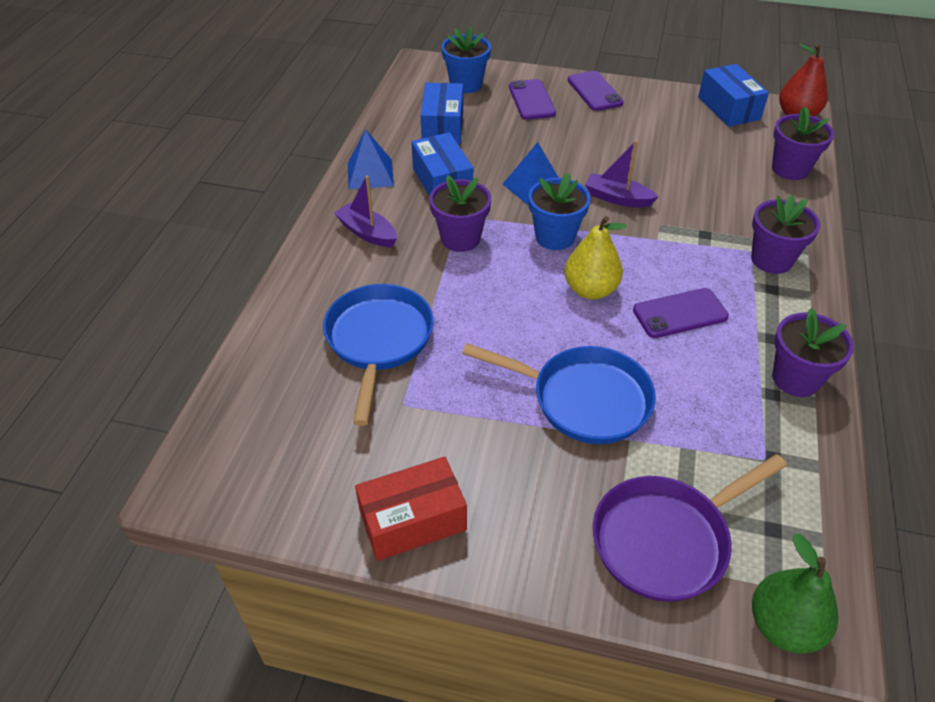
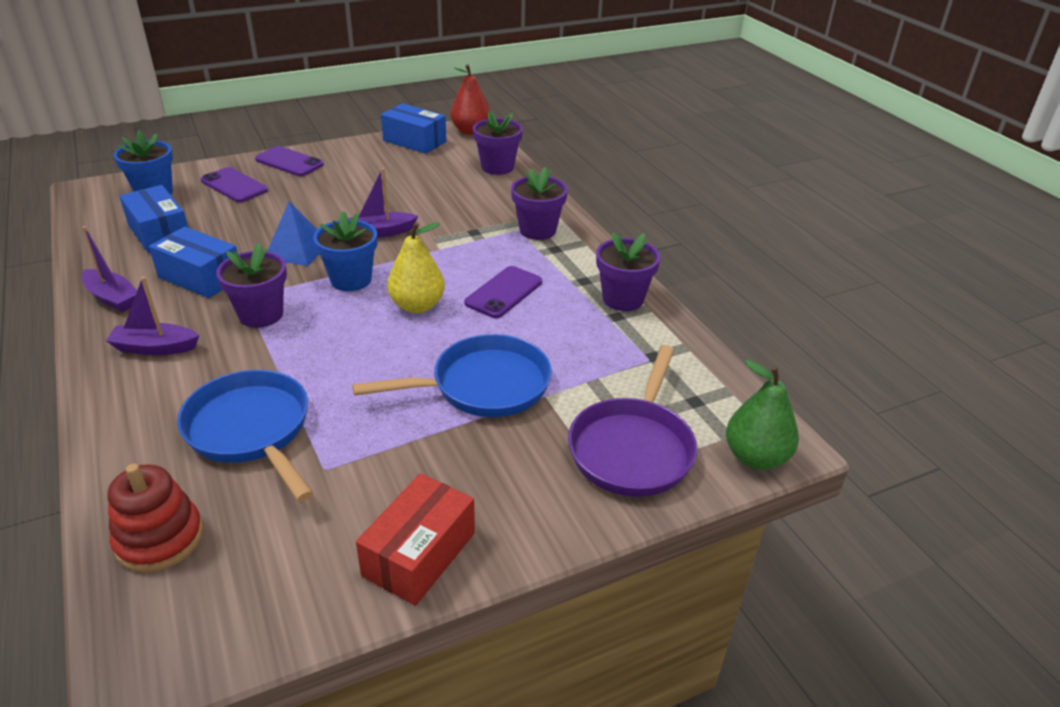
camera: 40 degrees left, 10 degrees down
(261, 395) = (159, 539): none -> red stacking toy
(370, 174) = (112, 298): blue pyramid -> purple boat

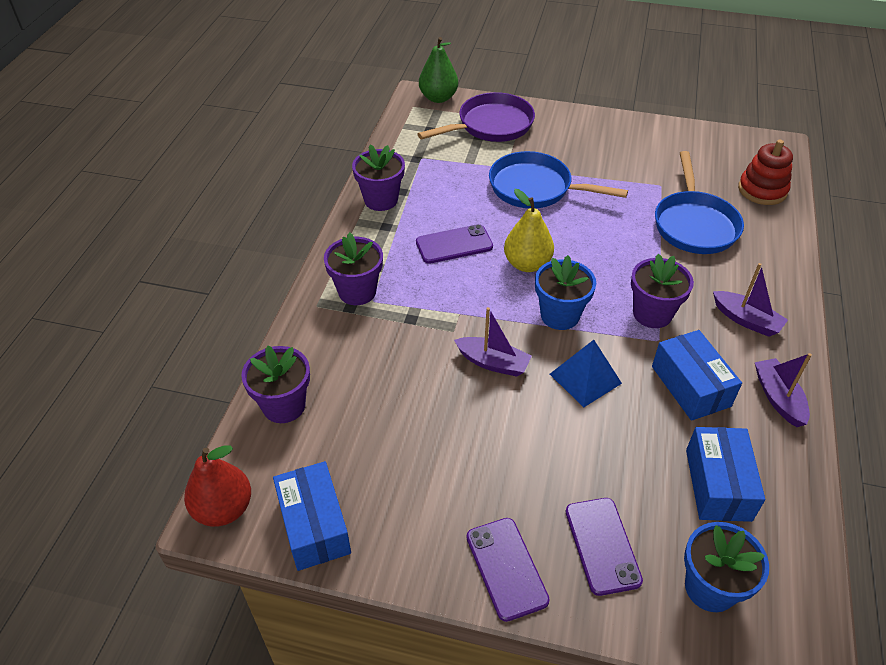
camera: 140 degrees left, 10 degrees up
(419, 554) = (635, 132): red box -> none

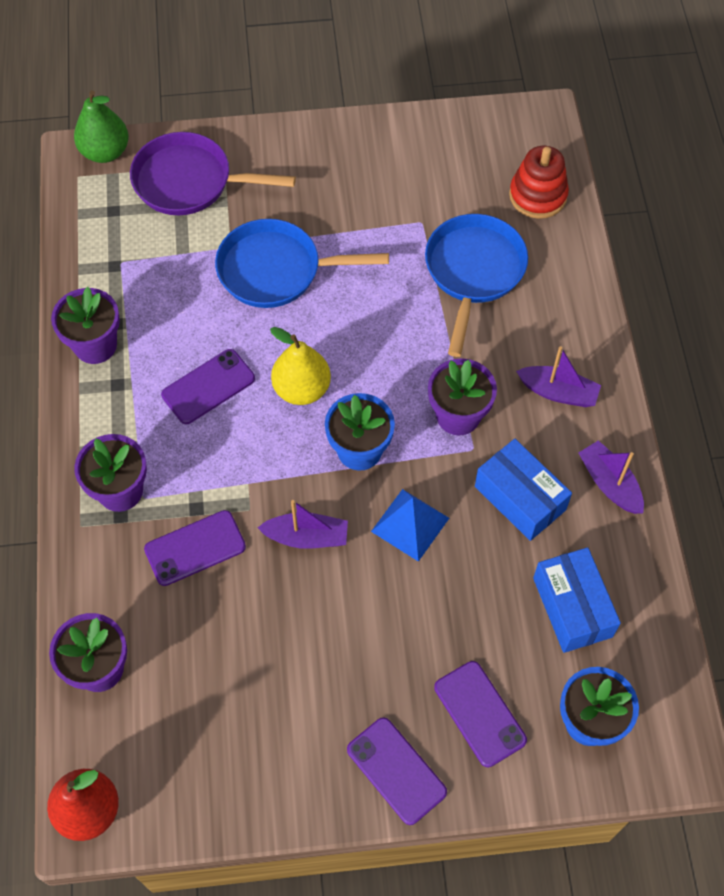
camera: 20 degrees left, 15 degrees up
(314, 525) = (191, 794): blue box -> none
(398, 345) = (195, 548): none -> purple phone
(491, 125) = (189, 182): purple pan -> purple pan turned 120 degrees counterclockwise
(694, 224) = (473, 272): blue pan -> blue pan turned 150 degrees counterclockwise

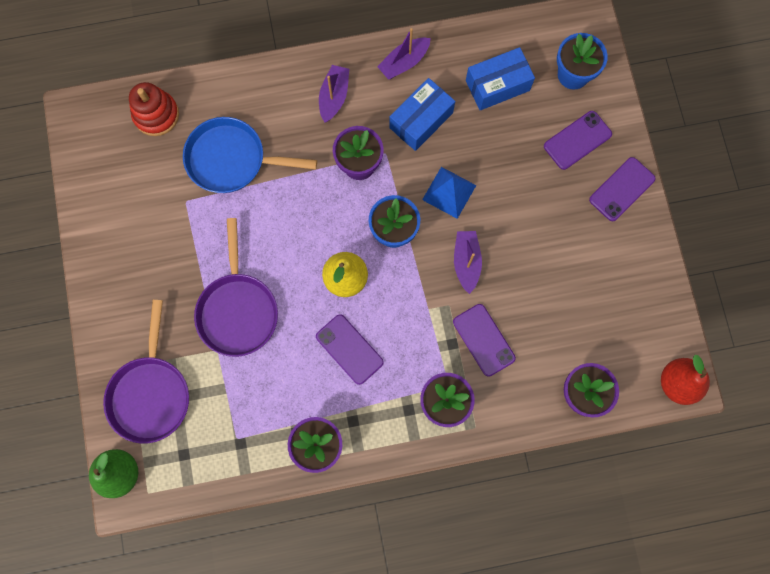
camera: 95 degrees left, 15 degrees up
(276, 270) = (238, 310): blue pan -> purple pan

